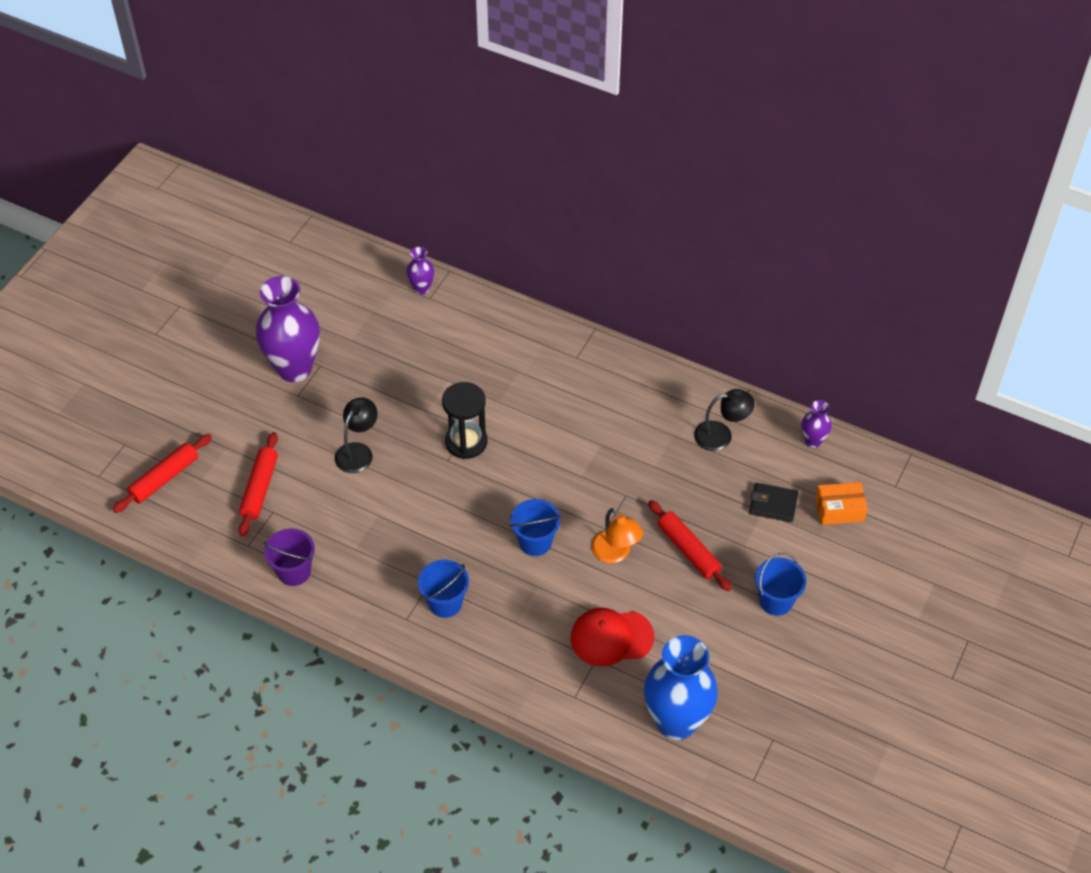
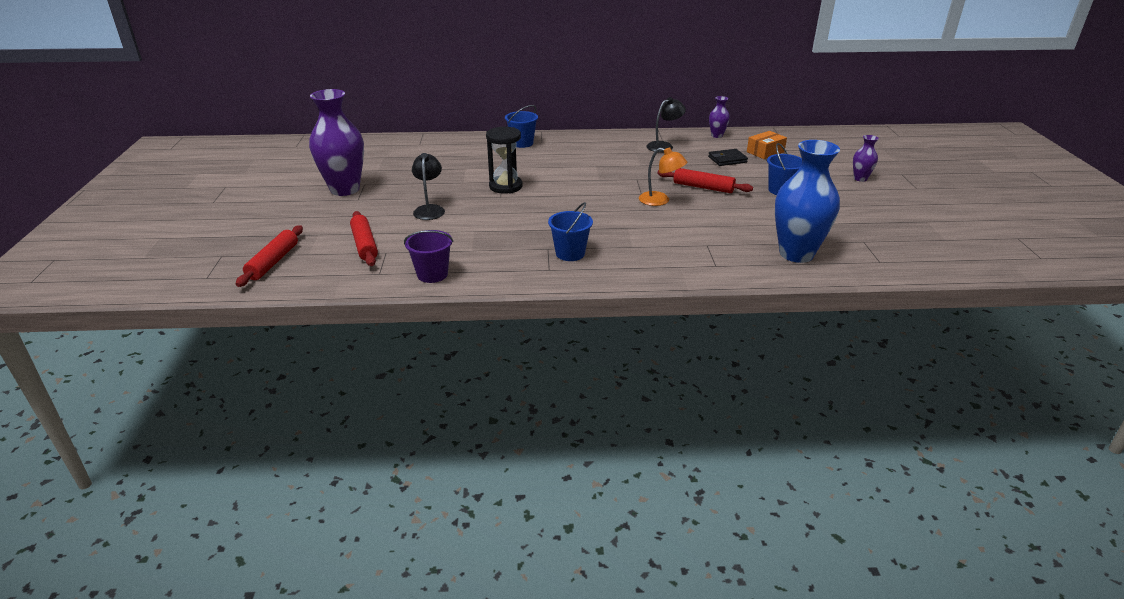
camera: 30 degrees left, 20 degrees down
(421, 288) = (410, 142): purple vase -> purple vase (860, 178)
(535, 542) = (602, 211): blue bucket -> blue bucket (522, 143)
(611, 637) = (704, 233): red cap -> none

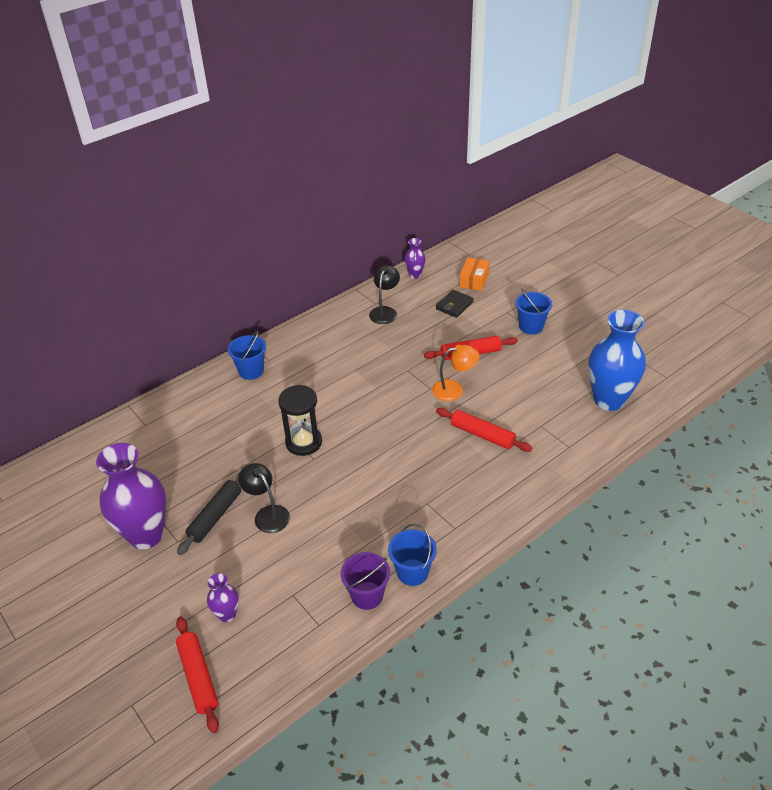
camera: 35 degrees left, 10 degrees up
(365, 245) = (261, 598): red rolling pin -> red rolling pin (482, 435)
(397, 197) = (215, 516): none -> black rolling pin
(570, 253) = (451, 498): blue bucket -> blue bucket (412, 572)
(860, 178) = (572, 282): purple vase -> purple vase (227, 614)

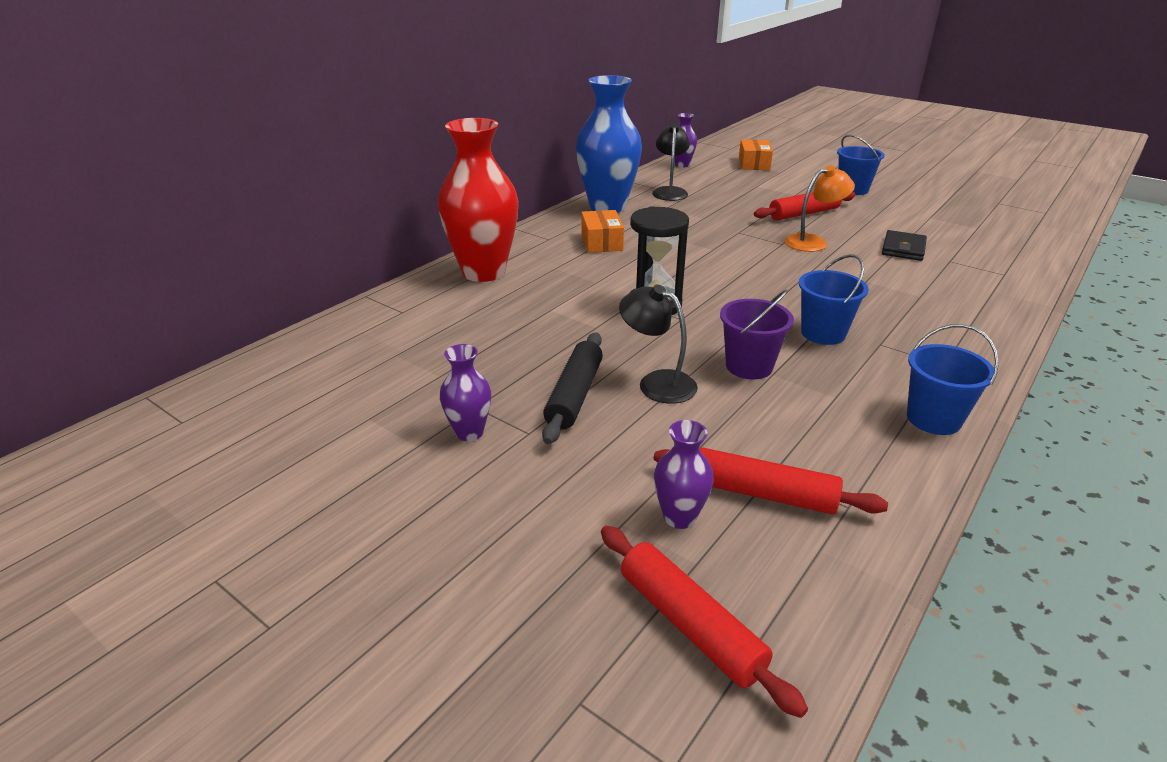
camera: 15 degrees left, 10 degrees down
(146, 535) = (469, 432): purple vase -> purple vase, size x0.46
(209, 391) = (483, 272): none -> red vase
(251, 371) = (531, 250): blue bucket -> blue bucket (823, 333)
(303, 369) = (602, 242): none -> orange box
(367, 595) = (892, 456): purple bucket -> purple bucket (749, 366)
(454, 305) = (749, 182): black wallet -> black wallet (903, 249)
(482, 435) = (887, 275): red rolling pin -> red rolling pin (763, 493)
(609, 400) = (1004, 234): blue vase -> blue vase (607, 207)

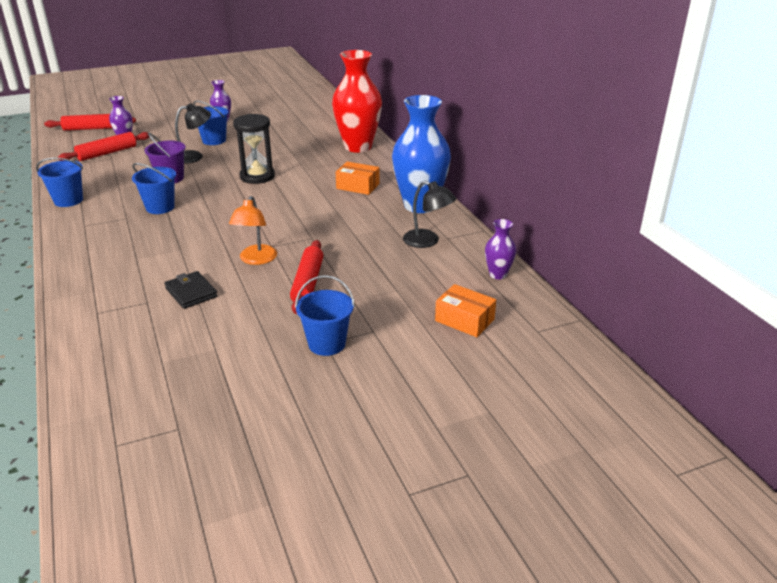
camera: 120 degrees right, 0 degrees up
(575, 395) = (214, 140): black rolling pin -> blue bucket

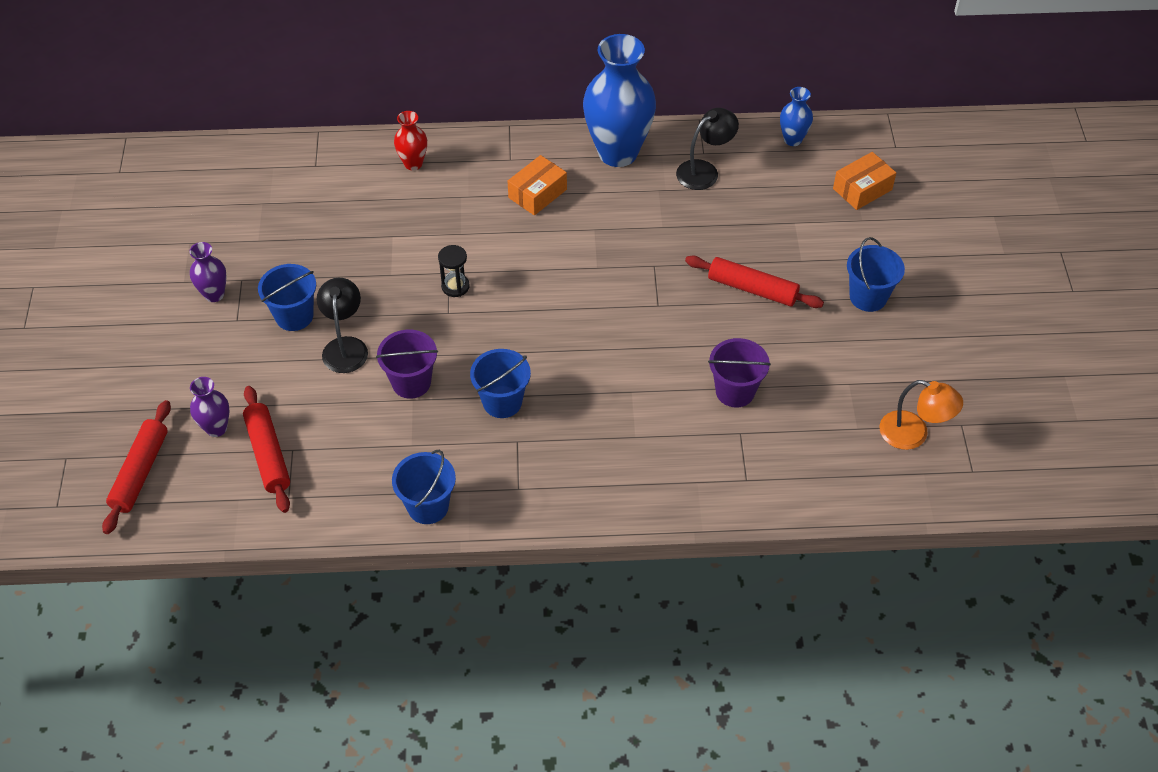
camera: 70 degrees left, 20 degrees up
(191, 292) = (735, 391): black wallet -> purple bucket
(256, 260) = (684, 324): orange lamp -> orange lamp (913, 434)
(257, 176) = (455, 286): black hourglass -> black hourglass, size x0.56
(358, 147) = (413, 163): red vase -> red vase, size x0.46
(498, 274) = (792, 139): purple vase -> blue vase

